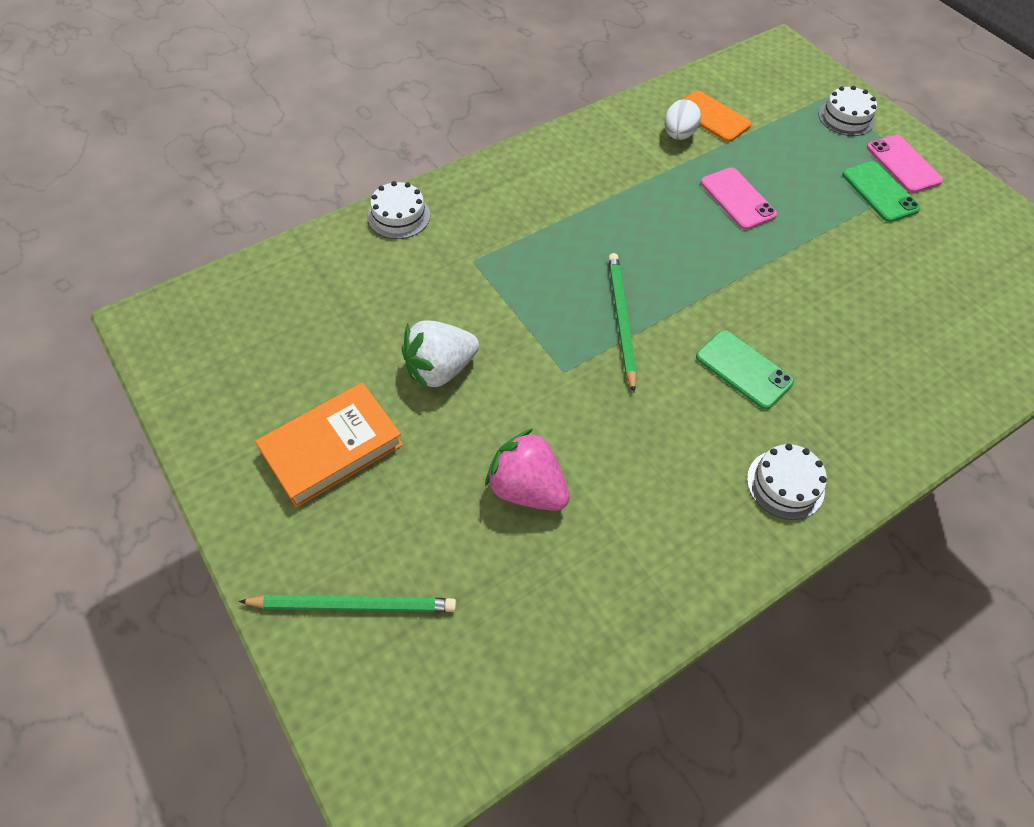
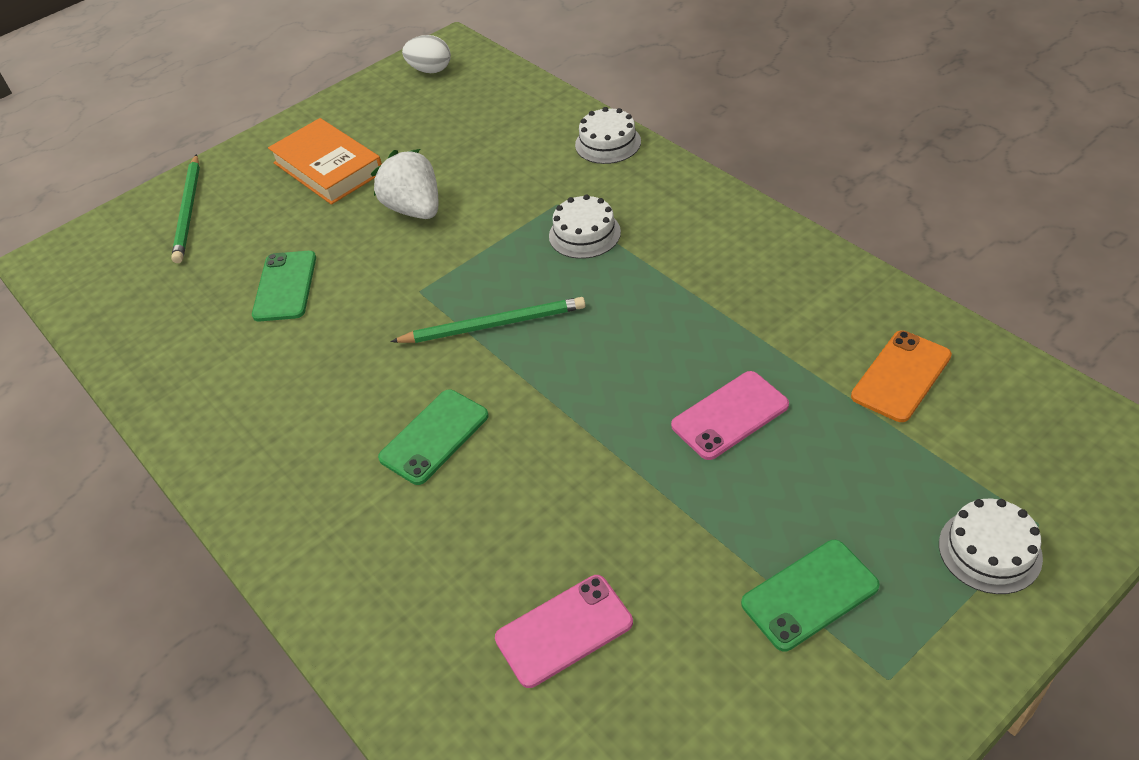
camera: 90 degrees right, 10 degrees down
(527, 488) = (285, 286): pink strawberry -> green phone
(678, 135) = (841, 343): white egg -> white egg (430, 70)
(785, 484) = (281, 481): white cake -> white cake (584, 234)
(903, 164) = (897, 634): pink phone -> pink phone (564, 630)

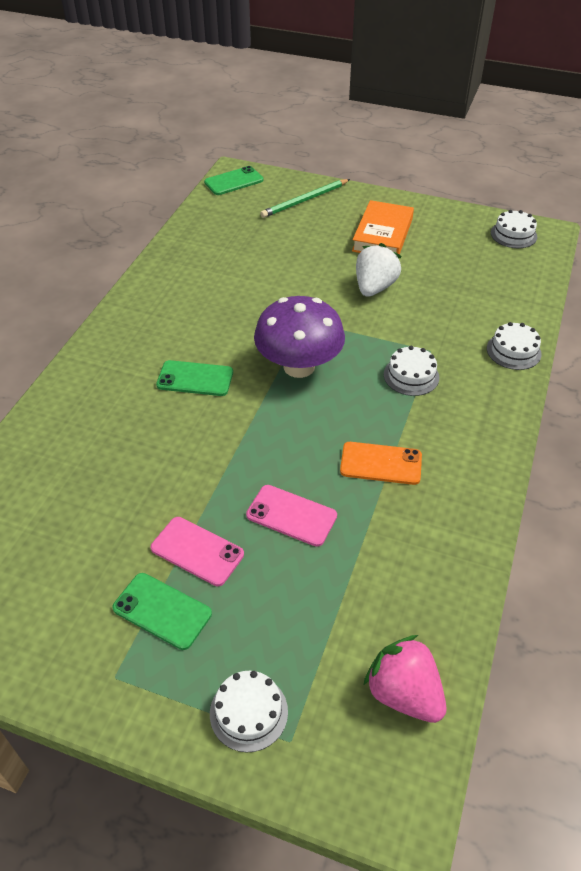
camera: 55 degrees right, 0 degrees up
(285, 286) = (272, 265): green phone -> green phone (233, 181)
(430, 70) = (513, 234): white egg -> white cake
(494, 325) = (299, 366): green pencil -> purple mushroom
(564, 630) = (85, 494): pink phone -> pink phone (197, 551)
(901, 376) = (389, 607): orange phone -> orange phone (381, 463)
(1013, 405) = (404, 693): none -> pink strawberry

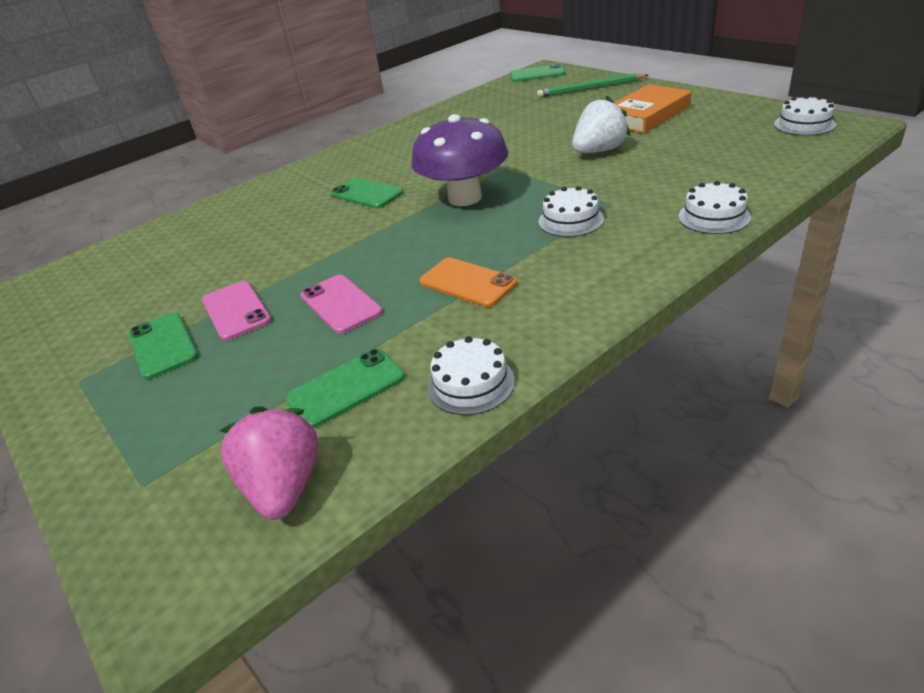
camera: 35 degrees right, 10 degrees down
(248, 712) = (136, 446): white cake -> white cake (470, 383)
(372, 595) = (346, 388): none -> green phone

